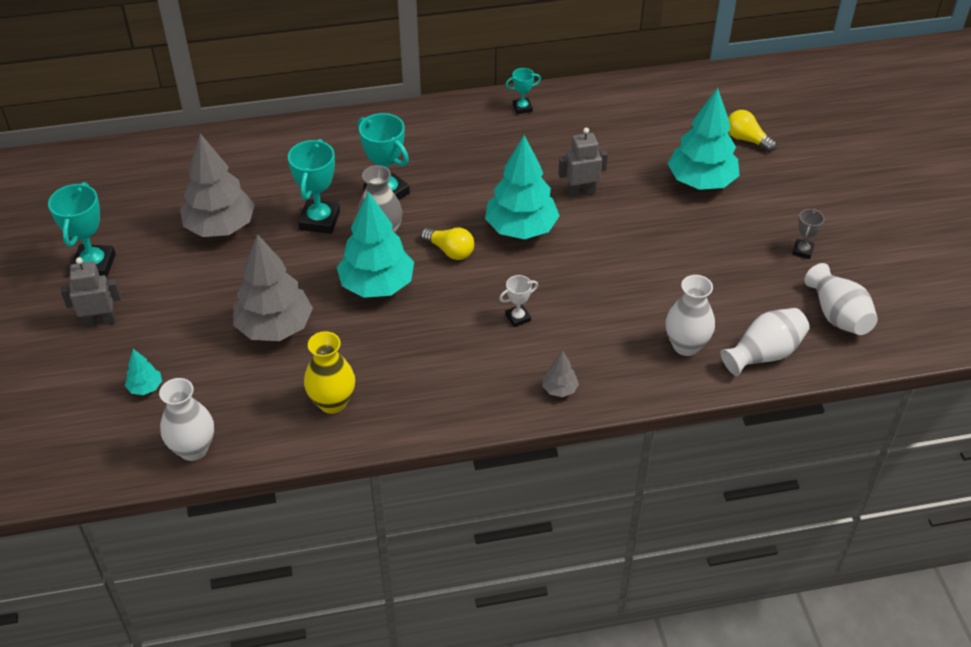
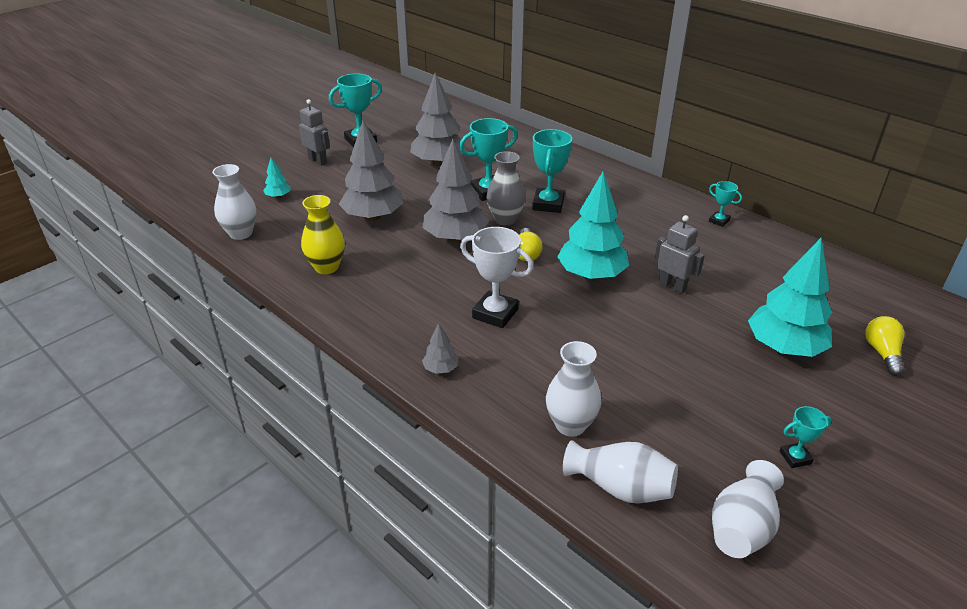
camera: 55 degrees right, 10 degrees down
(377, 285) = (455, 238): turquoise tree -> grey tree
(518, 318) = (495, 313): white trophy -> white trophy, size x1.88
(802, 251) = (795, 457): grey trophy -> turquoise trophy

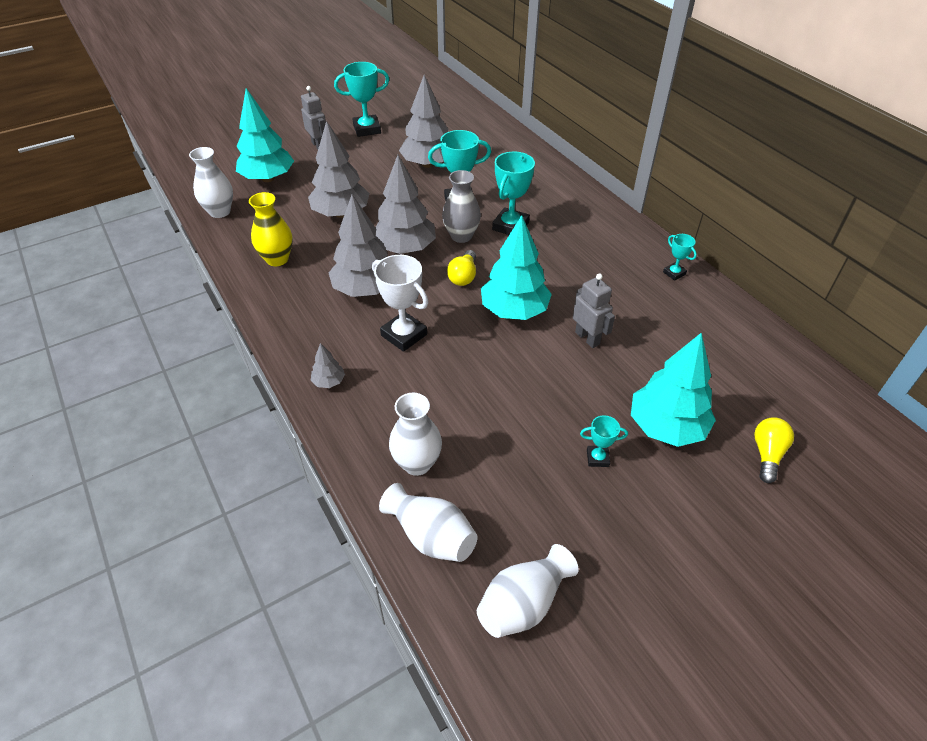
camera: 15 degrees right, 10 degrees up
(278, 196) = (268, 178): turquoise tree -> turquoise tree, size x2.26
(434, 280) = (365, 289): none -> grey tree
(795, 457) = (613, 546): turquoise trophy -> turquoise trophy (597, 458)

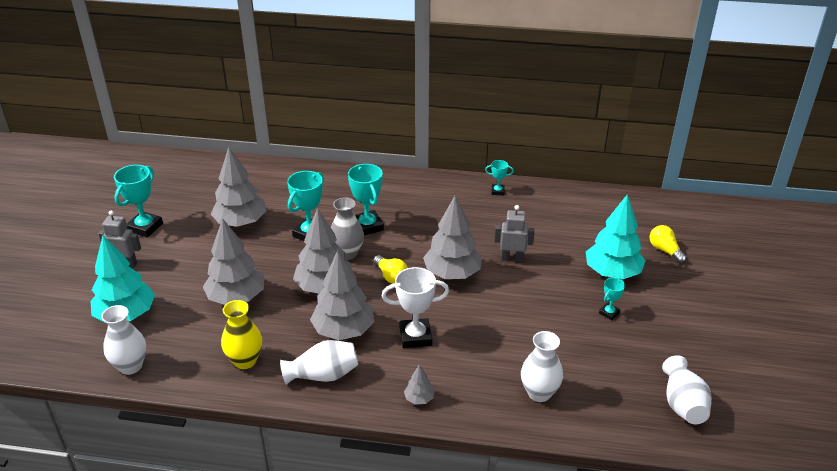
camera: 50 degrees left, 10 degrees down
(431, 536) = (602, 418): white vase -> white vase (323, 375)
(514, 311) = (452, 273): turquoise tree -> grey tree

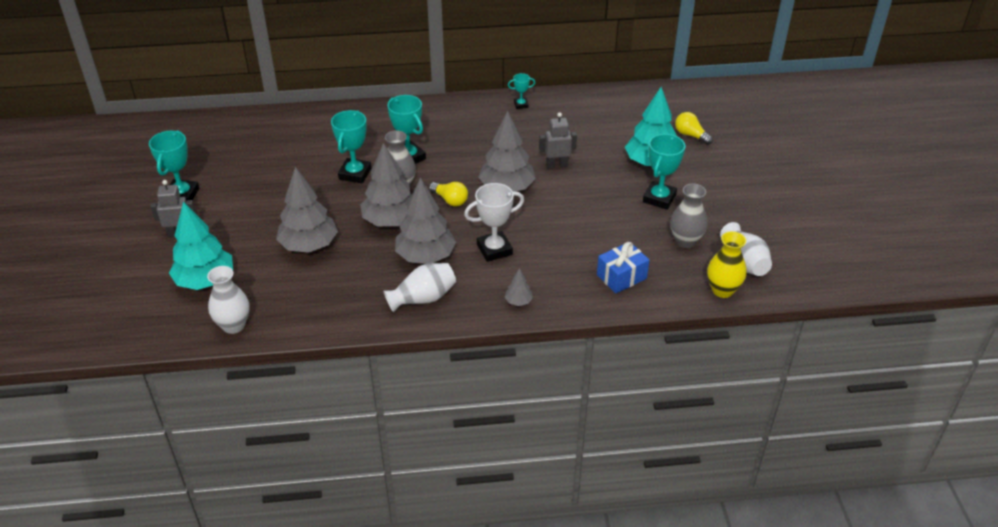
camera: 15 degrees left, 5 degrees up
(241, 222) = (280, 174): grey tree -> none
(245, 361) = (343, 300): yellow vase -> yellow vase (722, 290)
(539, 393) = (621, 277): white vase -> blue gift
(609, 313) = (659, 198): turquoise trophy -> turquoise trophy, size x1.88
(623, 366) = (685, 241): none -> grey vase

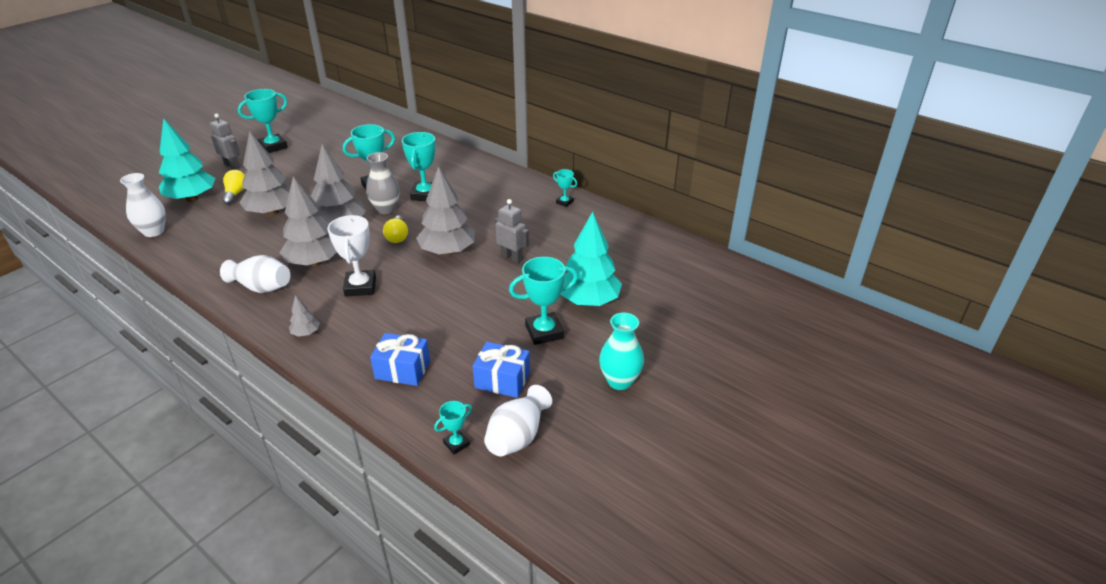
camera: 45 degrees right, 5 degrees down
(494, 249) = (360, 287): white trophy -> white trophy turned 60 degrees clockwise
(685, 241) = (502, 380): grey vase -> blue gift
(690, 135) = (664, 301): yellow light bulb -> yellow light bulb (235, 194)
(722, 290) = (456, 444): yellow vase -> turquoise trophy
(743, 197) = (619, 381): none -> turquoise vase

